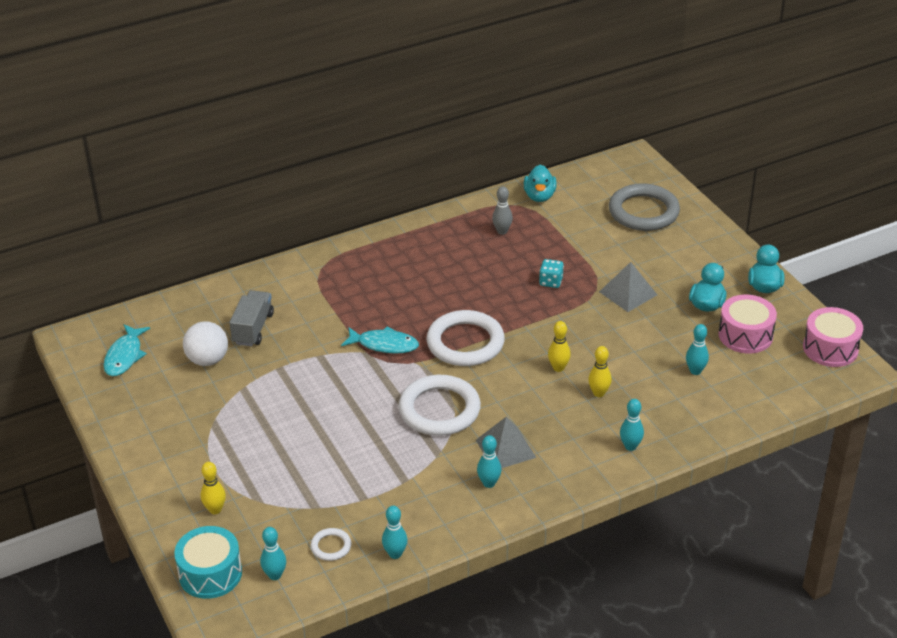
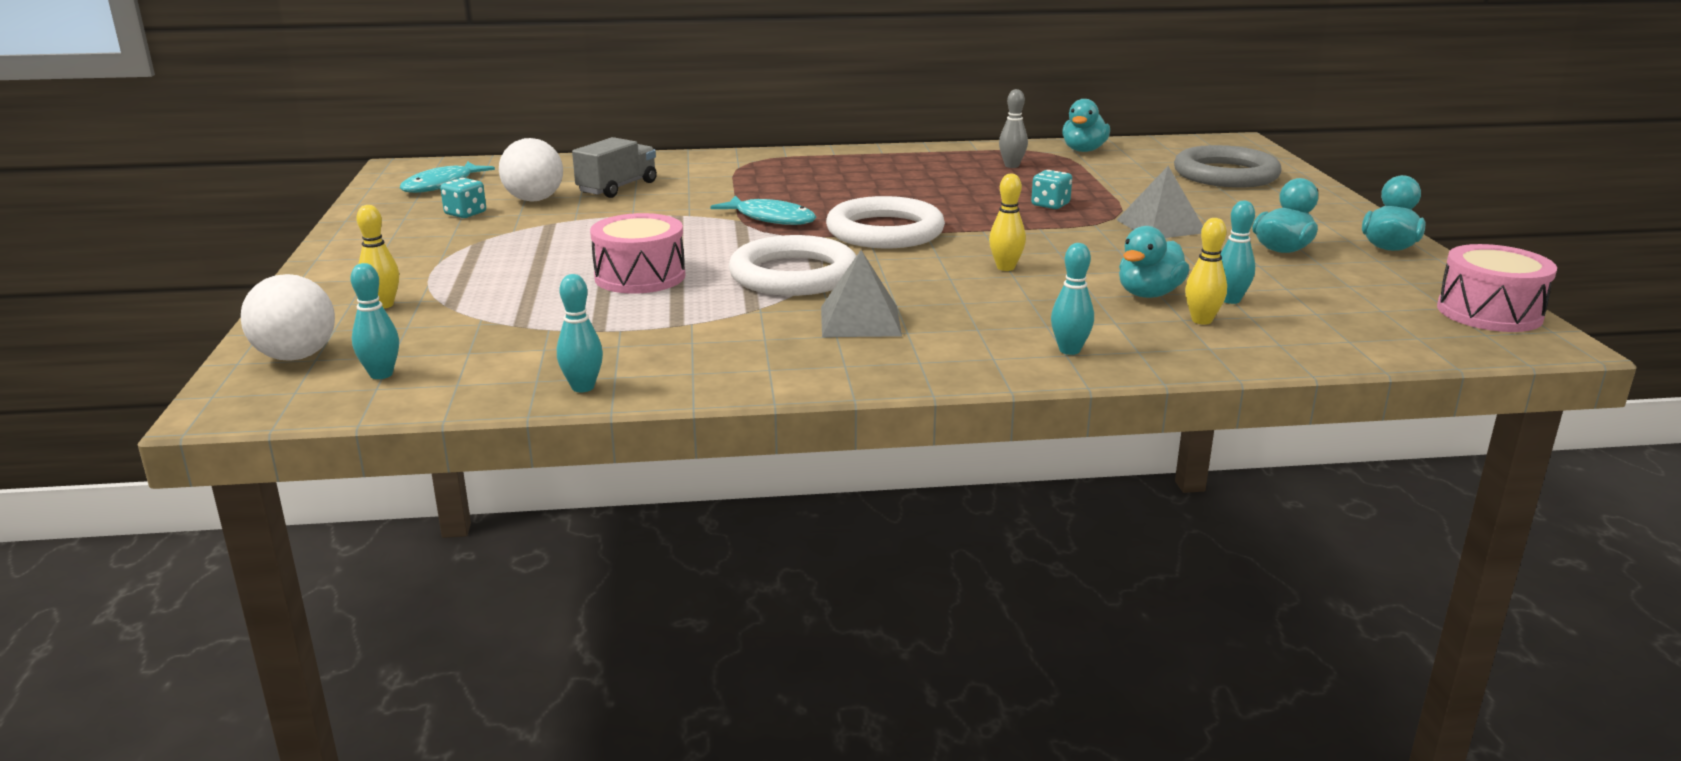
camera: 20 degrees right, 15 degrees down
(175, 390) = (465, 213): none -> turquoise dice
(210, 573) = (296, 356): turquoise drum -> white ball
(331, 546) = (496, 363): white ring -> none
(489, 483) = (802, 347): turquoise bowling pin -> none
(599, 393) = (1053, 296): yellow bowling pin -> yellow bowling pin (1201, 320)
(650, 376) = (1149, 294): none -> turquoise duck
(745, 335) = (1336, 281): pink drum -> pink drum (640, 276)

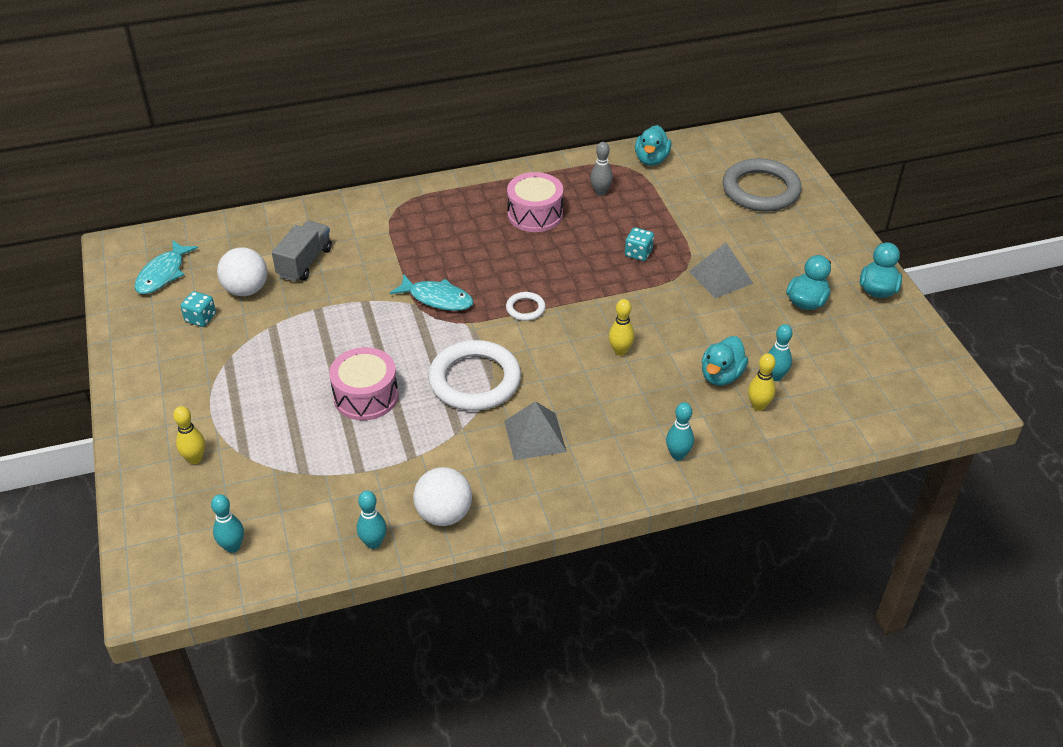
camera: 10 degrees left, 20 degrees up
(296, 356) = (163, 533): white ball -> white ball (444, 514)
(885, 231) = (525, 308): white ring -> white ring, size x0.46
(1489, 312) = (939, 372): pink drum -> pink drum (535, 214)

